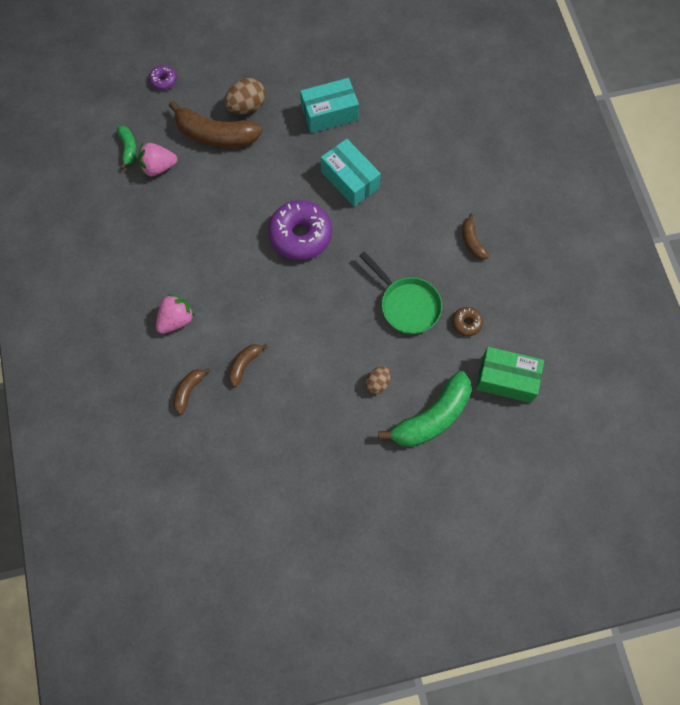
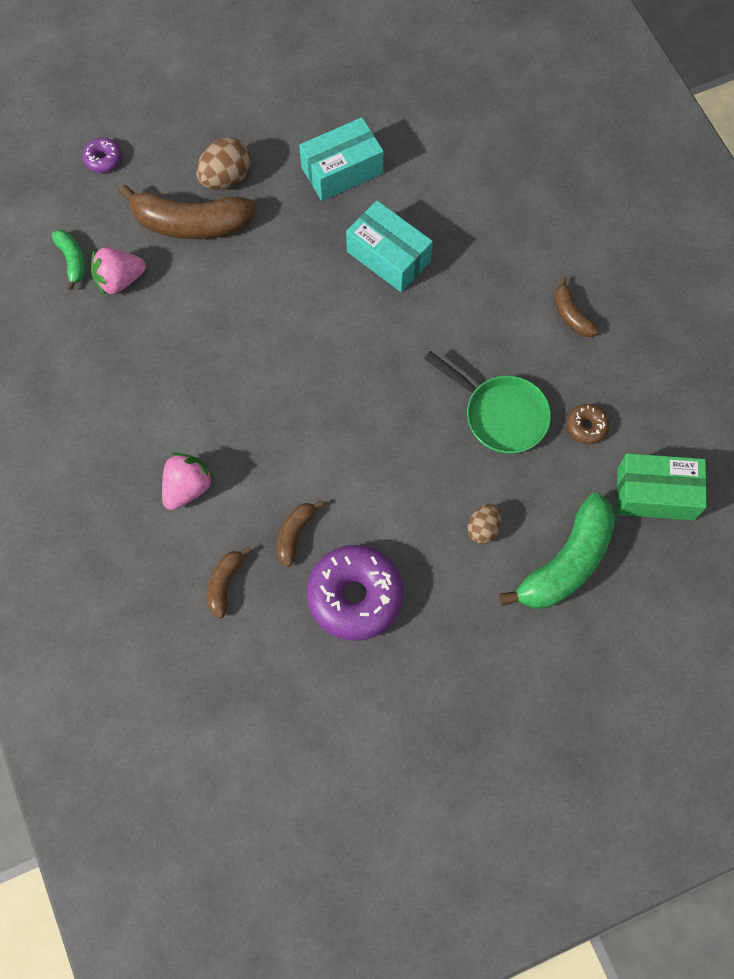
camera: 10 degrees left, 0 degrees up
(300, 235) = (336, 343): purple donut -> purple donut (355, 596)

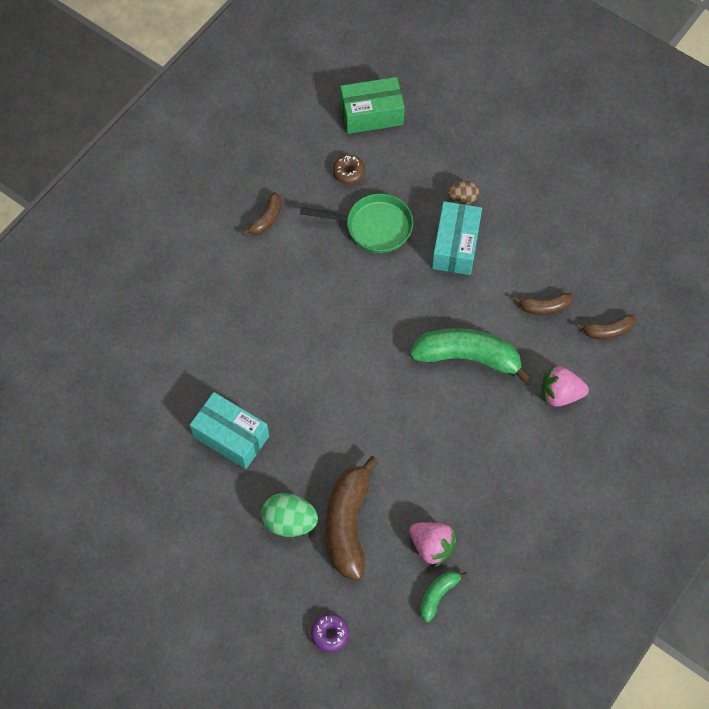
camera: 120 degrees left, 5 degrees down
(190, 223) = (348, 523): brown banana -> brown banana turned 150 degrees counterclockwise
(226, 178) = (290, 521): brown egg -> green egg
(355, 596) = (560, 249): purple donut -> none
(388, 256) = (290, 361): turquoise box -> turquoise box (455, 246)
(500, 414) = (373, 227): green pan -> green pan turned 90 degrees clockwise
(566, 563) = (453, 142): green banana -> green banana (468, 357)
(655, 494) = (371, 114): green box -> green box turned 75 degrees counterclockwise

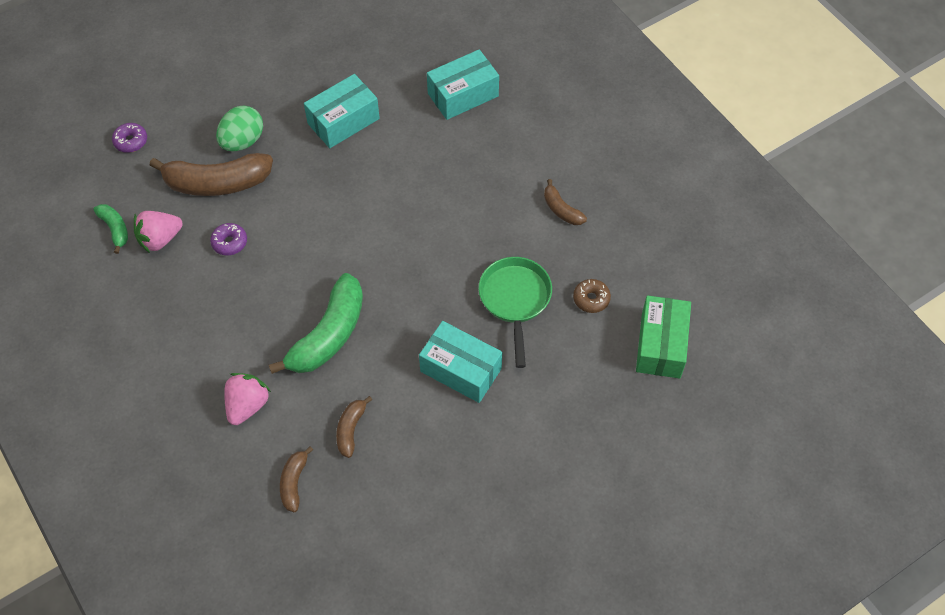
camera: 110 degrees right, 5 degrees down
(161, 340) = (463, 95): none -> turquoise box
(348, 523) = (217, 183): brown banana -> brown banana turned 150 degrees clockwise
(373, 227) = (515, 300): green pan -> green pan turned 150 degrees clockwise
(410, 480) = (229, 242): none -> purple donut
(462, 199) = (516, 398): brown egg -> none

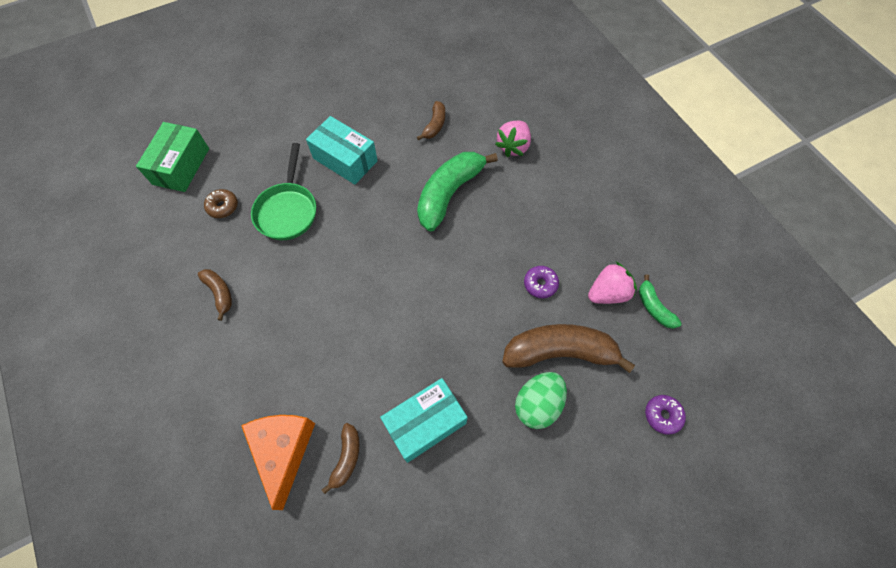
camera: 175 degrees left, 5 degrees up
(294, 482) = (476, 96): brown banana -> brown banana (346, 458)
(463, 95) = (283, 451): turquoise box -> orange cheese

